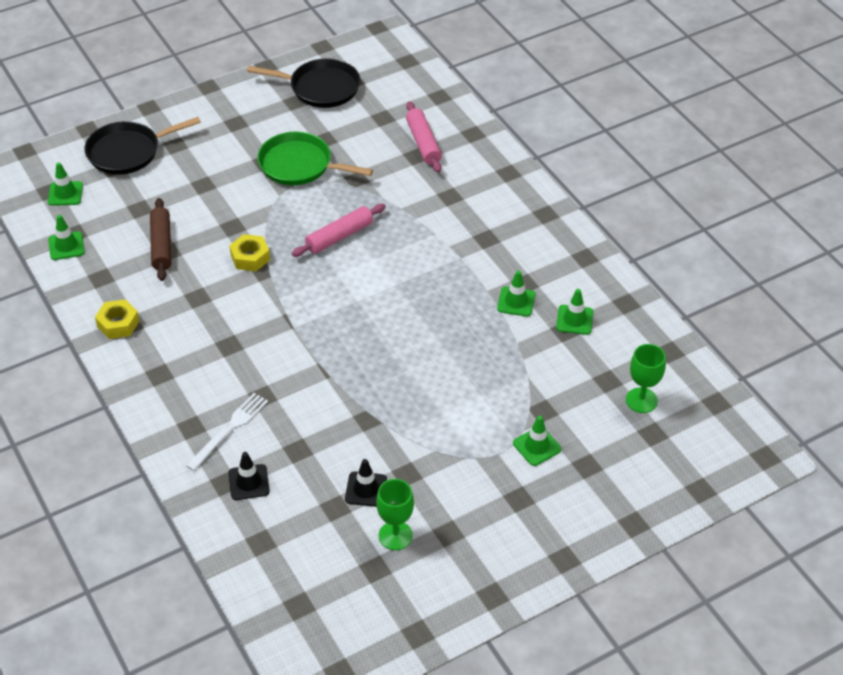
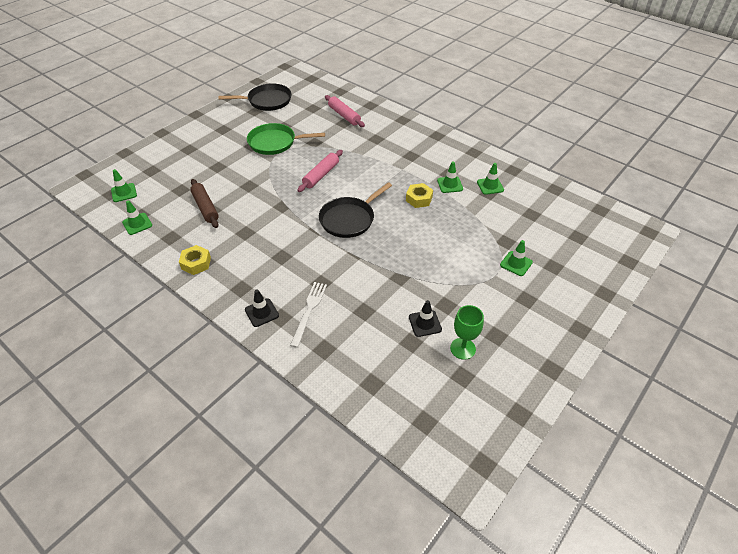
camera: 20 degrees left, 0 degrees up
(127, 152) = (158, 159): black pan -> black pan (349, 219)
(249, 482) = (341, 343): black traffic cone -> black traffic cone (261, 312)
(250, 257) = (269, 200): yellow nut -> yellow nut (419, 199)
(641, 400) = (558, 220): green goblet -> none

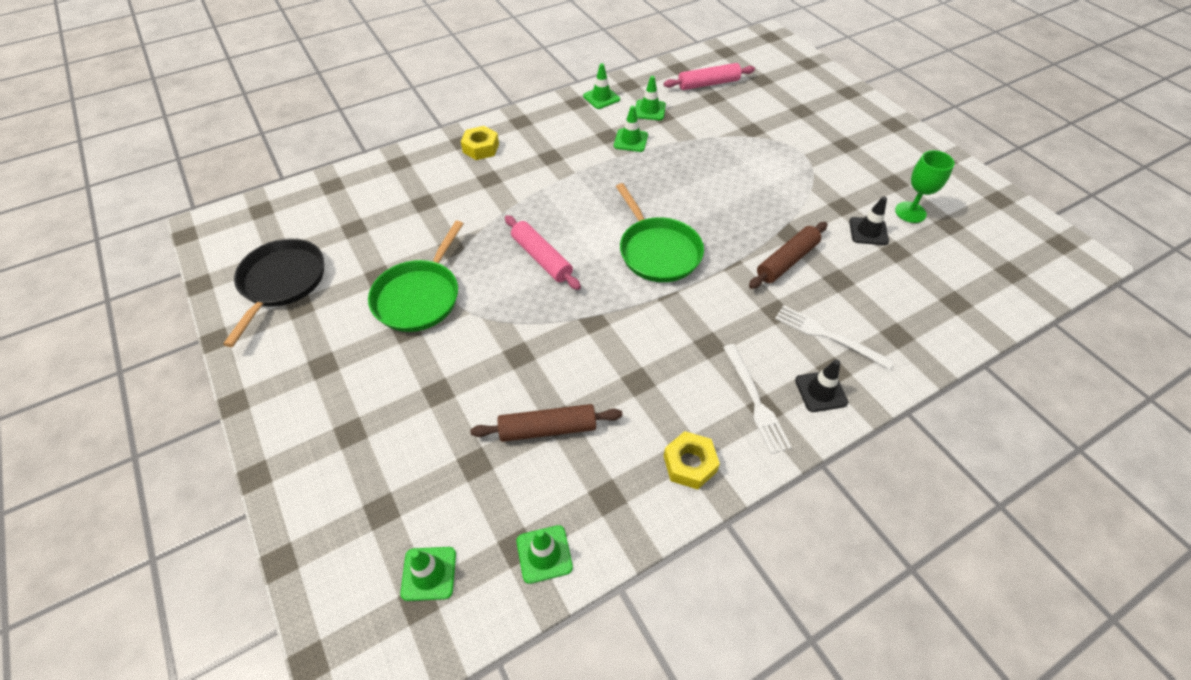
camera: 70 degrees left, 5 degrees up
(245, 283) = (755, 401): none -> white fork
(344, 115) = (404, 197): pink rolling pin -> pink rolling pin (708, 84)
(349, 219) = (658, 251): black pan -> green pan
(370, 281) = (786, 261): none -> brown rolling pin
(419, 199) = (646, 174): yellow nut -> yellow nut (481, 148)
(516, 263) = (790, 134): green traffic cone -> green traffic cone (601, 98)

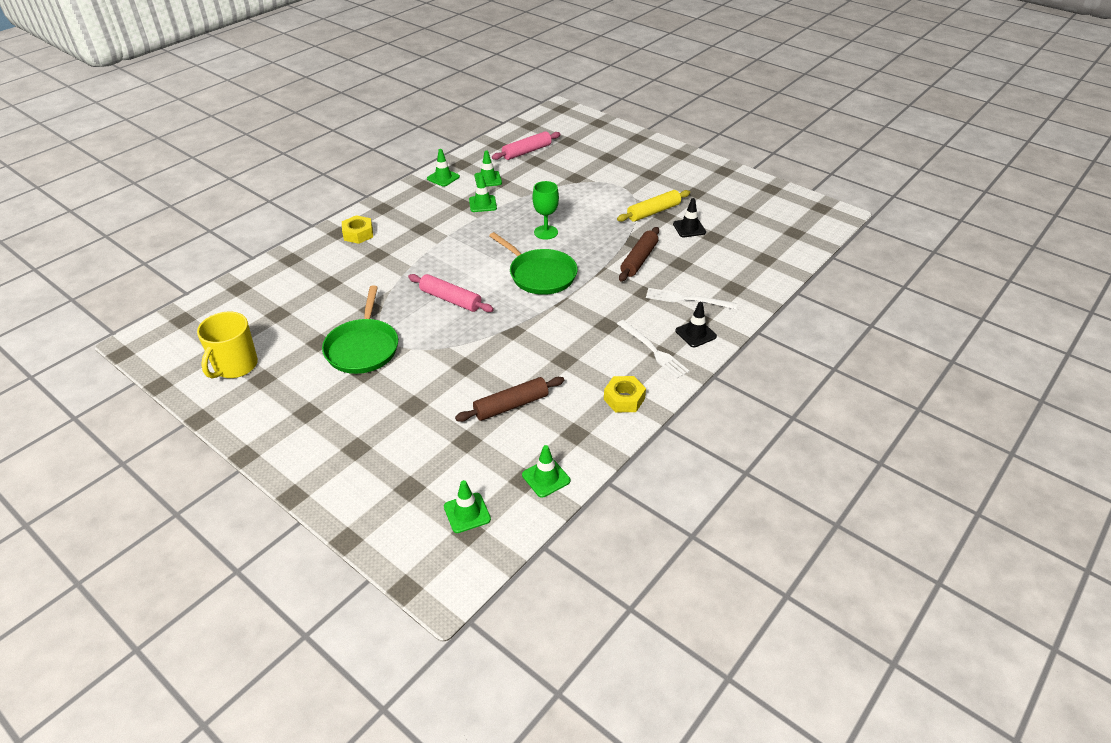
camera: 20 degrees left, 10 degrees down
(282, 282) = (235, 366): black pan -> yellow mug
(830, 197) = (653, 212): none -> yellow rolling pin
(910, 212) = (713, 210): green goblet -> green goblet (546, 232)

